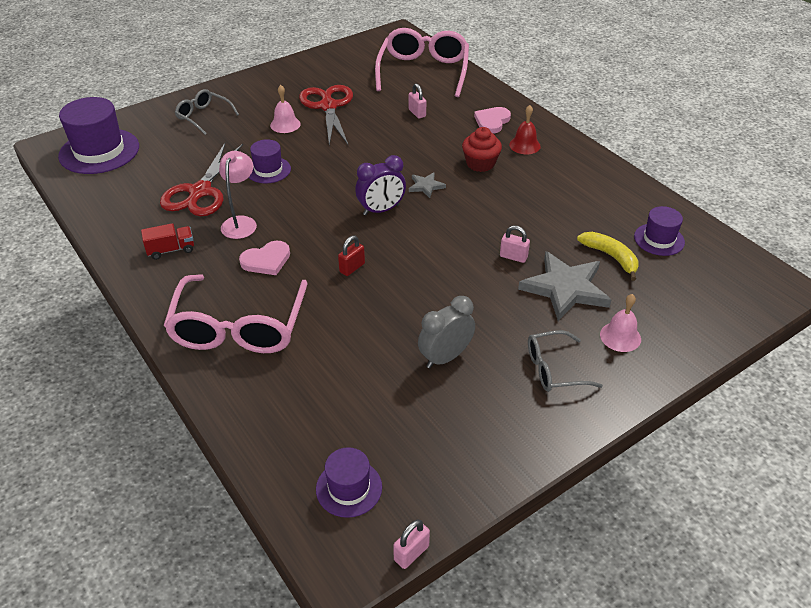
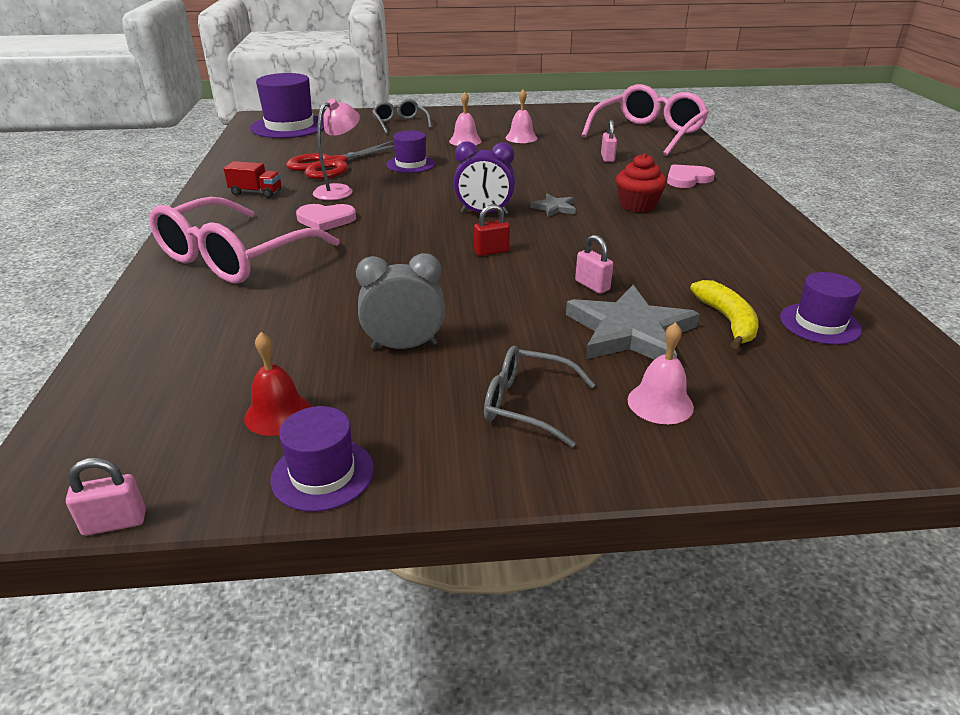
camera: 30 degrees right, 10 degrees down
(328, 106) = (521, 138): red scissors -> pink bell
(349, 488) = (144, 424): purple hat -> purple hat (323, 474)
(352, 268) = (399, 246): red padlock -> red padlock (491, 251)
(524, 145) = (708, 203): red bell -> red bell (278, 413)

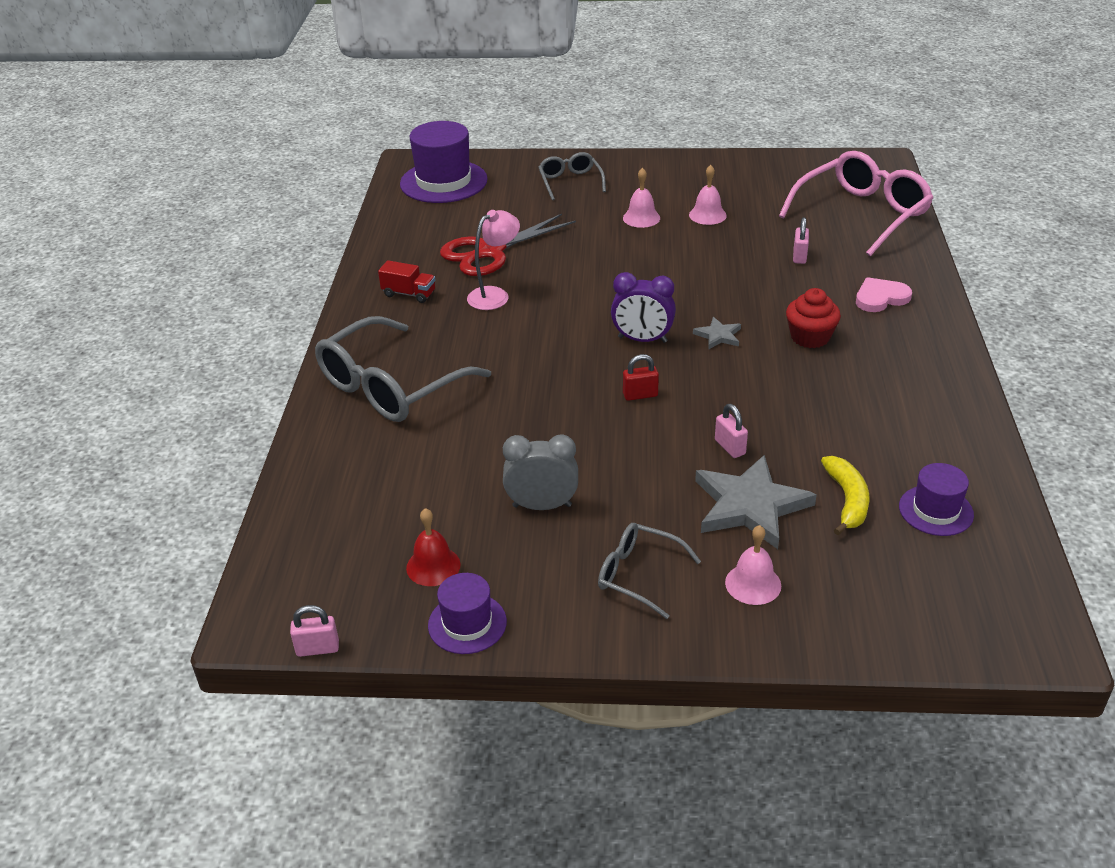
camera: 10 degrees right, 5 degrees up
(234, 257) = (390, 386): pink glasses -> grey glasses
(325, 220) = (479, 339): pink heart -> none
(411, 164) = (574, 256): purple hat -> none

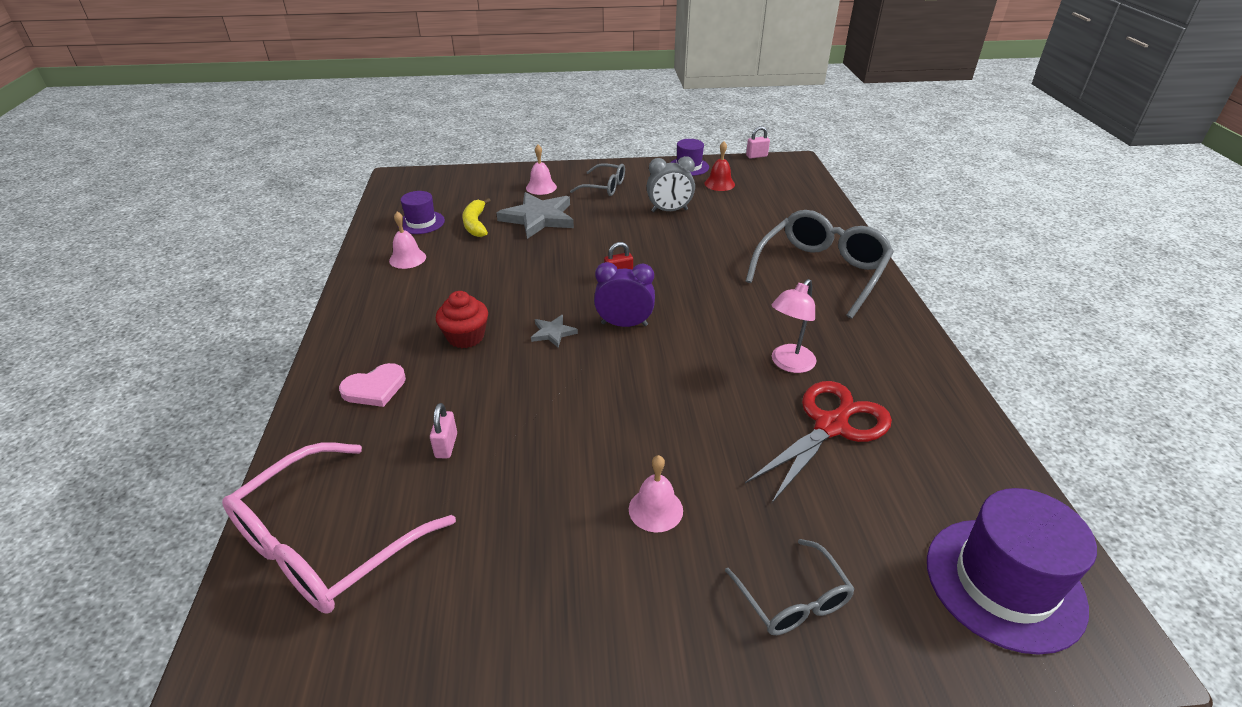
camera: 170 degrees right, 0 degrees up
(409, 294) = (879, 359): red truck -> none
(707, 215) = (559, 524): pink bell -> pink bell (407, 258)
(730, 447) = (549, 247): pink padlock -> none

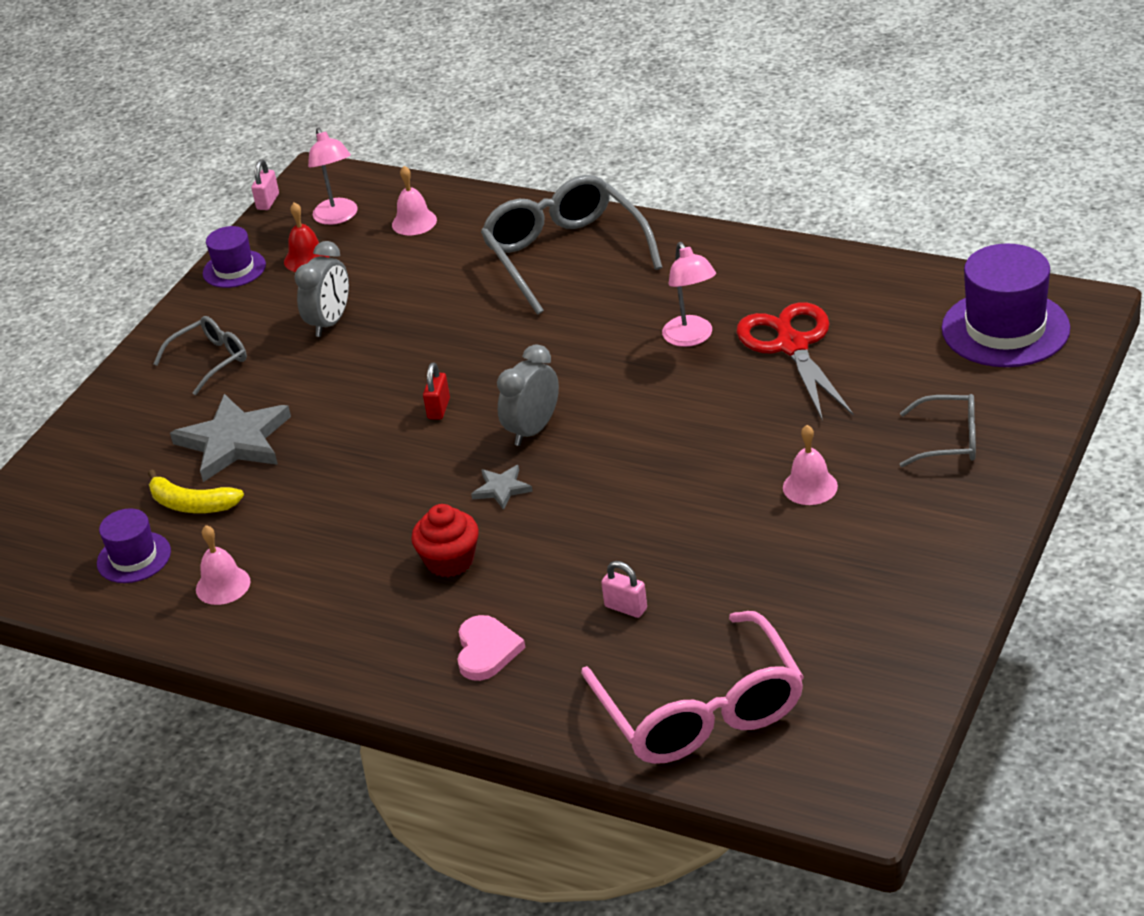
camera: 55 degrees left, 0 degrees up
(541, 187) = (149, 419): pink bell -> pink bell (414, 222)
(624, 324) = (533, 430): purple clock -> grey clock
(767, 180) = (338, 217): none -> pink lamp

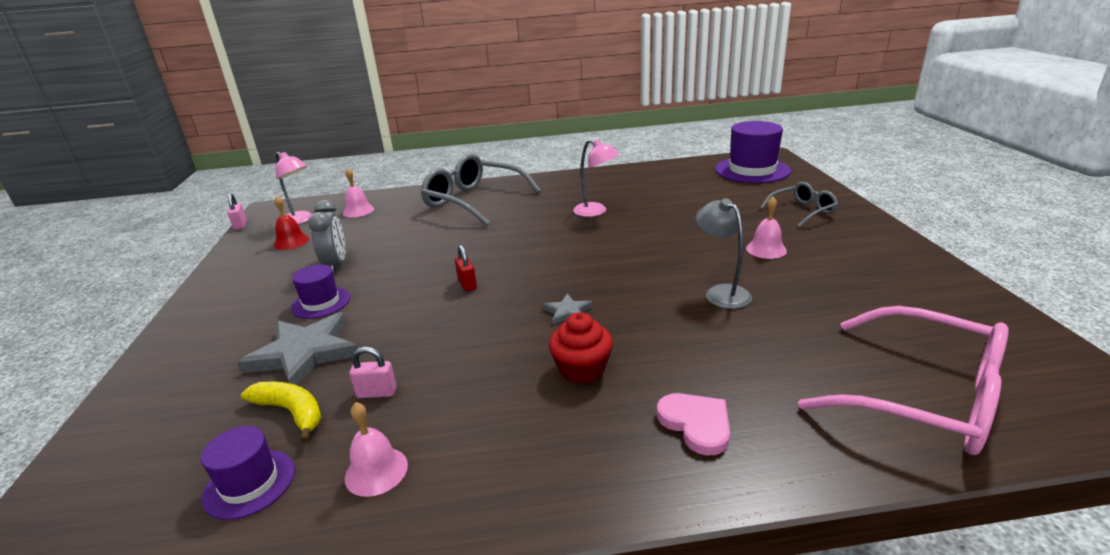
camera: 35 degrees left, 10 degrees down
(192, 504) = (291, 412): yellow banana -> yellow banana turned 135 degrees counterclockwise
(210, 360) = (246, 310): grey glasses -> none
(234, 269) = (234, 259): purple hat -> purple hat (321, 303)
(533, 430) = (550, 275): grey clock -> none
(626, 608) = (759, 350): pink padlock -> pink padlock (377, 393)
(678, 527) = (721, 292): none -> grey lamp
(792, 345) = (657, 200): red scissors -> none

